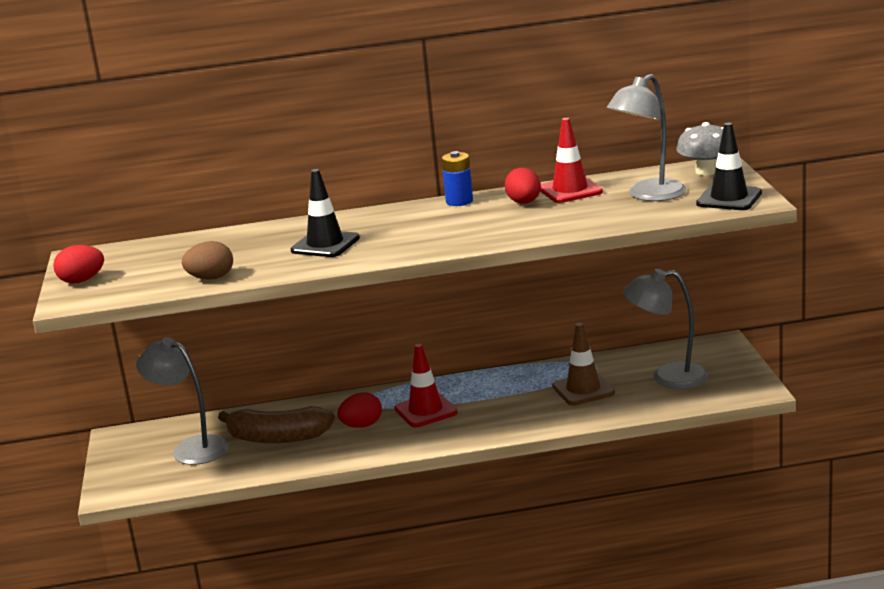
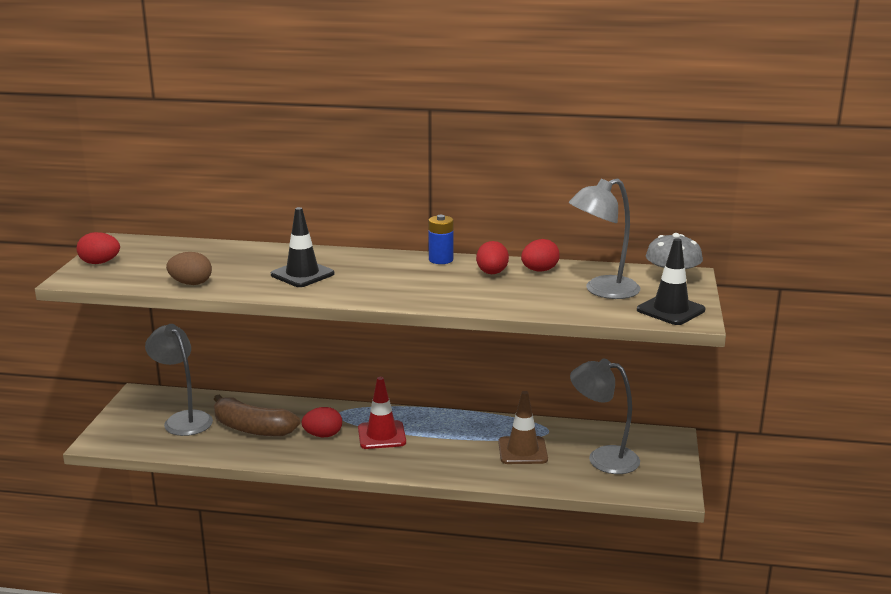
camera: 15 degrees right, 0 degrees up
(570, 190) = (539, 270): red traffic cone -> red egg

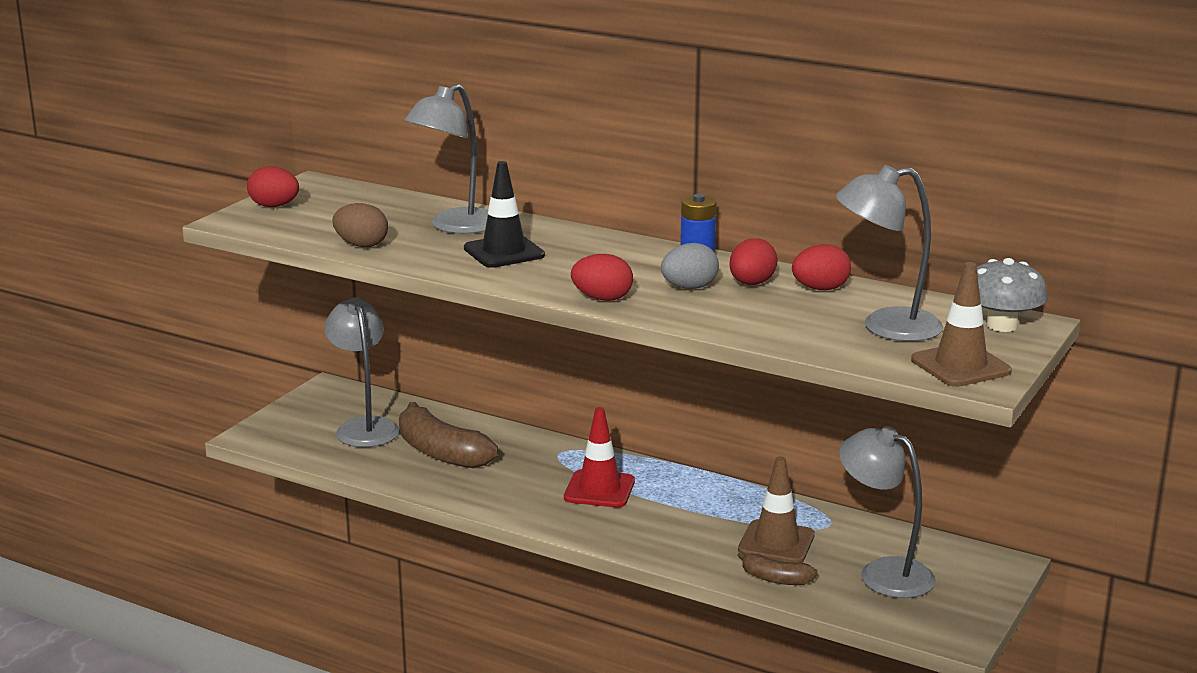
camera: 20 degrees right, 0 degrees up
(252, 260) = (455, 227): none -> grey lamp
(323, 435) = (524, 476): red egg -> red egg (602, 298)
(453, 282) = (689, 288): none -> grey egg
(537, 476) = (775, 579): none -> brown banana
(670, 310) = (960, 366): black traffic cone -> brown traffic cone

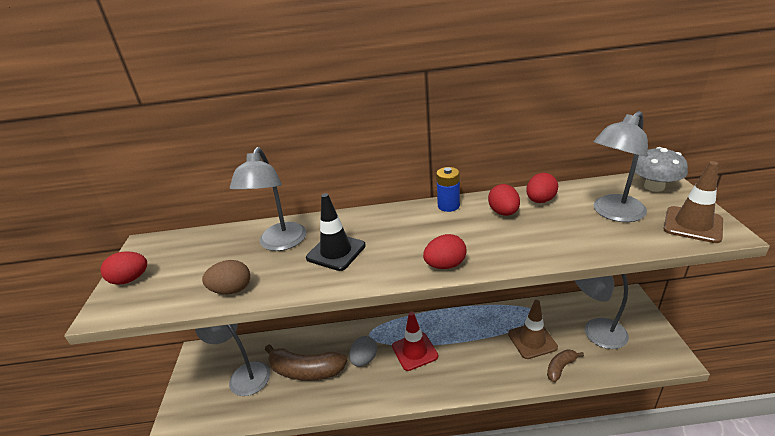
camera: 30 degrees left, 10 degrees up
(689, 288) = (478, 231): grey egg -> grey egg (364, 359)
(775, 579) = (560, 367): brown banana -> brown banana turned 150 degrees clockwise

